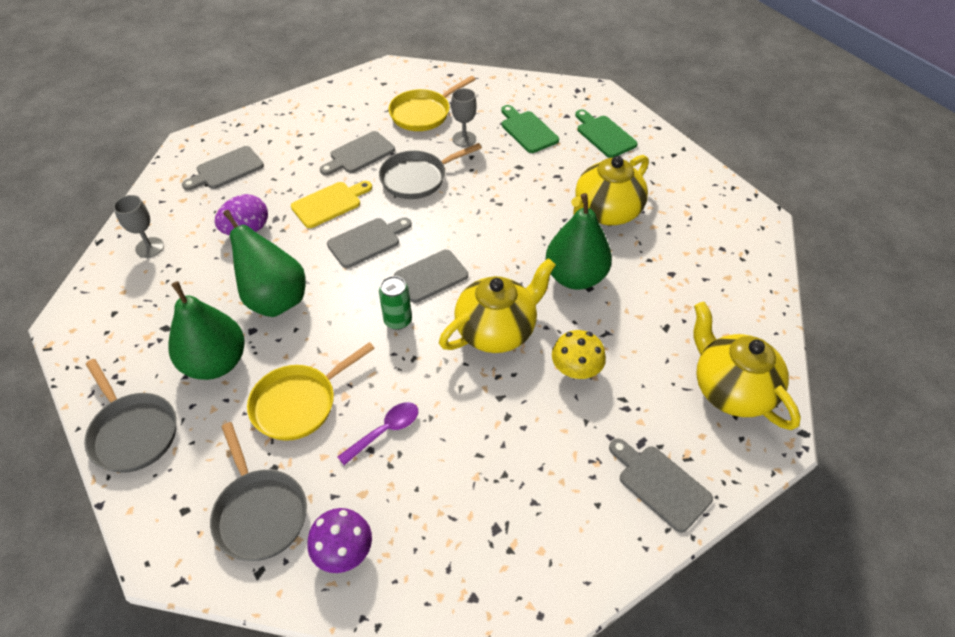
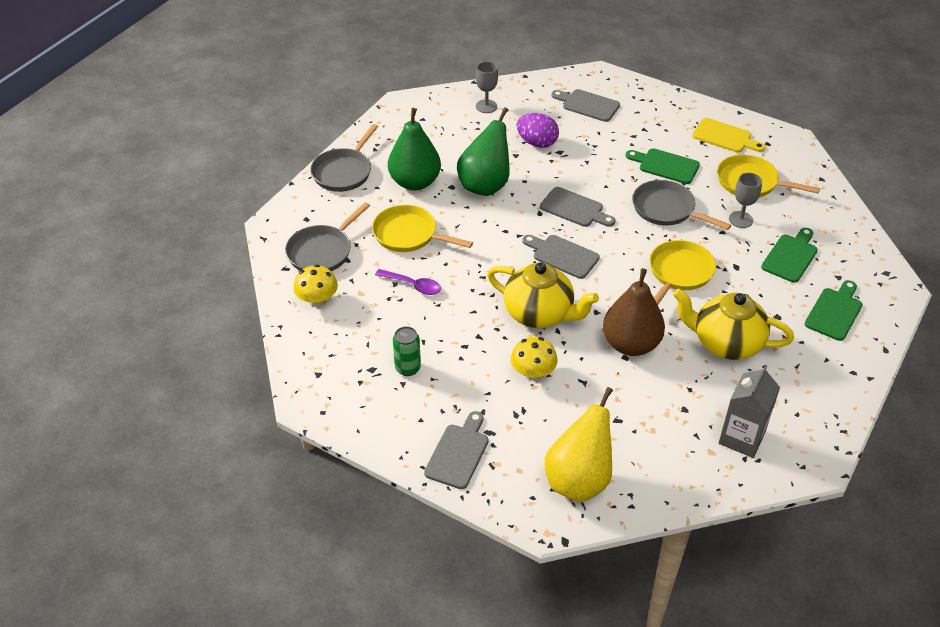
camera: 65 degrees right, 5 degrees down
(329, 203) = (597, 172): yellow cutting board -> yellow cutting board (725, 137)
(344, 551) = (317, 300): purple mushroom -> yellow mushroom
(359, 154) = (665, 166): grey cutting board -> green cutting board
(398, 320) = (510, 255): green can -> green can (407, 368)
(504, 206) = (679, 273): none -> yellow pan
(575, 277) = (631, 344): green pear -> brown pear
(719, 250) = (741, 438): none -> grey carton
(730, 389) = (578, 480): yellow teapot -> yellow pear

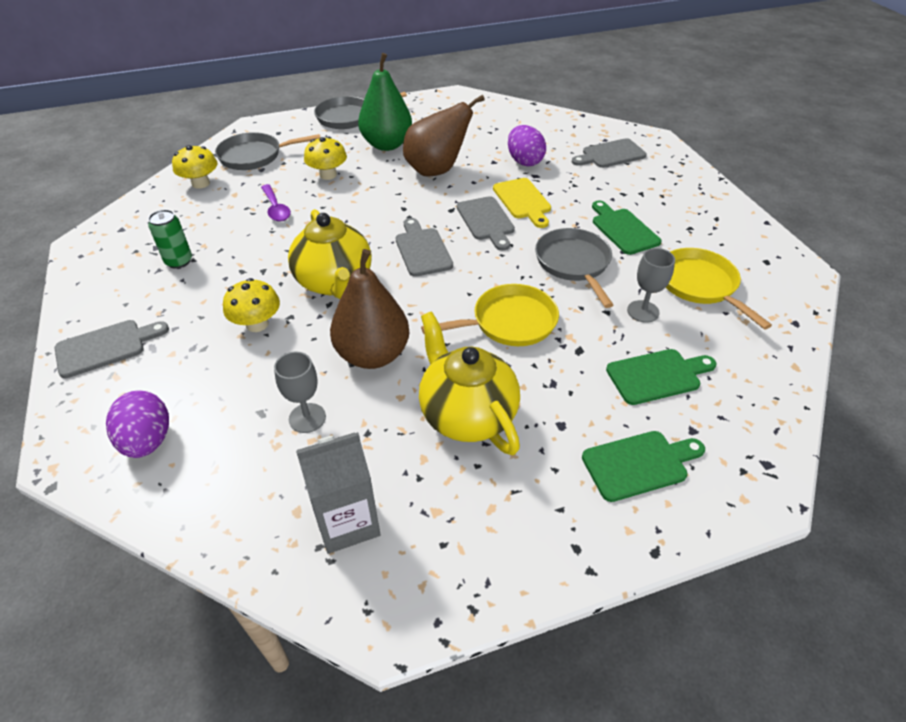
camera: 40 degrees right, 0 degrees up
(409, 235) = (328, 175): yellow pan -> yellow mushroom
(485, 185) = (436, 170): green pear -> brown pear
(486, 106) = (519, 121): grey goblet -> grey goblet (307, 418)
(578, 480) = (148, 441): yellow pear -> purple egg
(588, 105) = (610, 154): grey cutting board -> grey cutting board turned 90 degrees counterclockwise
(725, 137) = (722, 235): yellow cutting board -> yellow cutting board (523, 201)

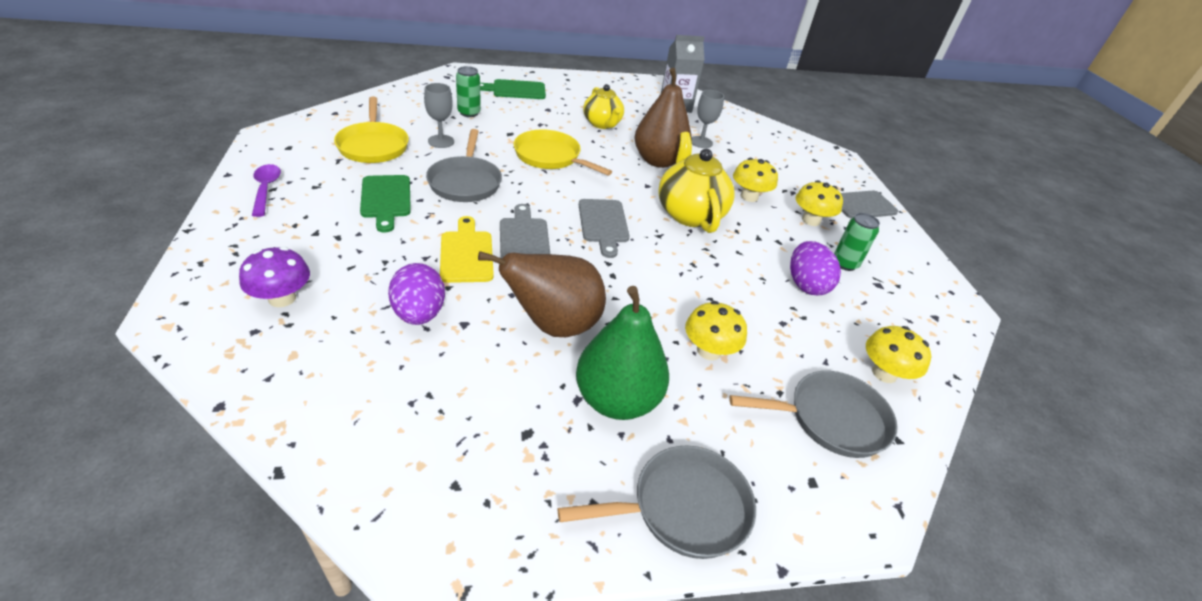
camera: 175 degrees left, 5 degrees down
(148, 441) = (794, 153): purple egg -> purple egg (806, 285)
(189, 307) = (811, 220): none -> yellow mushroom
(276, 209) = (766, 307): purple spoon -> purple spoon (266, 189)
(466, 414) = (602, 124): yellow teapot -> yellow teapot, size x0.66
(509, 322) = (550, 157): yellow pan -> yellow pan turned 45 degrees clockwise
(610, 154) = (282, 298): grey cutting board -> purple mushroom
(657, 376) = (469, 113): green cutting board -> green can

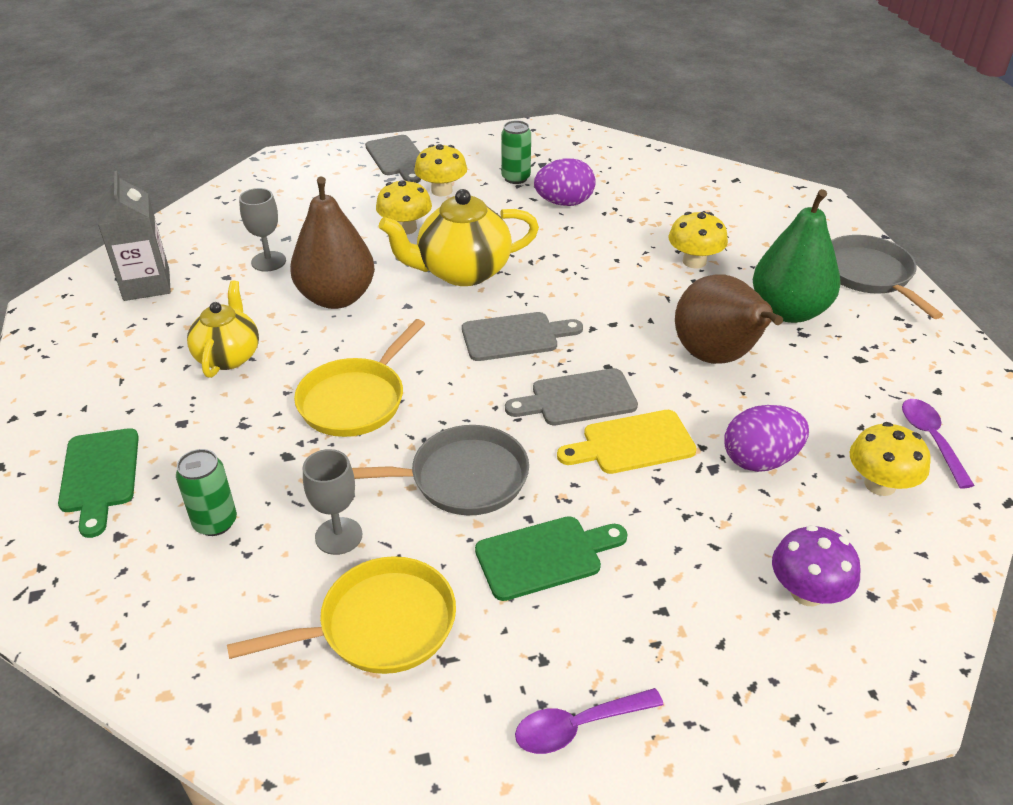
camera: 90 degrees left, 0 degrees up
(388, 444) = (931, 439): none -> purple spoon
(602, 124) = (228, 356): yellow teapot -> yellow teapot turned 60 degrees counterclockwise
(830, 419) = (735, 205): grey pan -> none
(884, 373) = (666, 176): yellow mushroom -> yellow mushroom (880, 484)

